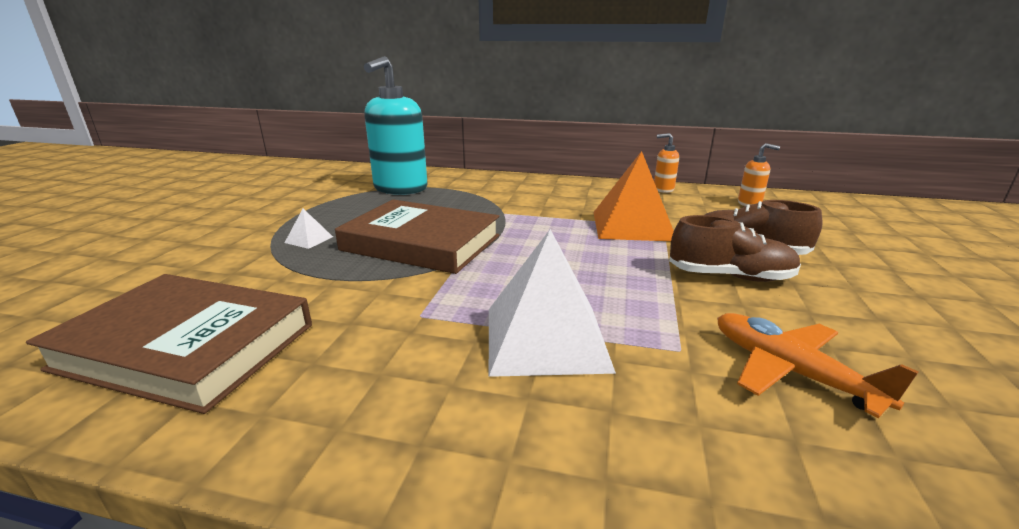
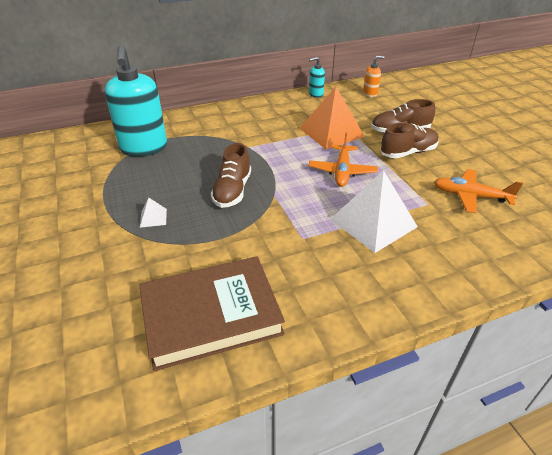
camera: 35 degrees left, 15 degrees up
(421, 243) = (232, 191): brown book -> brown shoe
(587, 266) = (342, 171): none -> orange plane
(663, 189) = (315, 94): orange soap dispenser -> turquoise soap dispenser

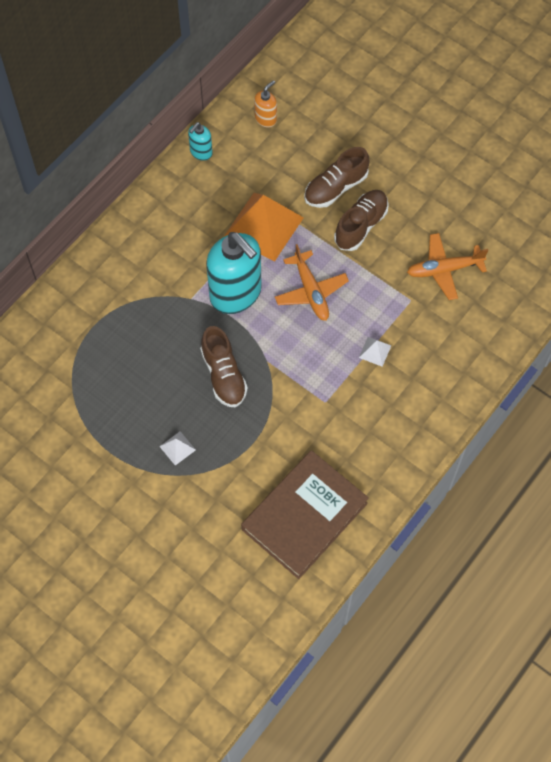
camera: 30 degrees left, 25 degrees up
(144, 148) = (79, 358): turquoise soap dispenser -> turquoise soap dispenser (236, 294)
(373, 223) = (375, 351): white pyramid -> white pyramid, size x0.42

